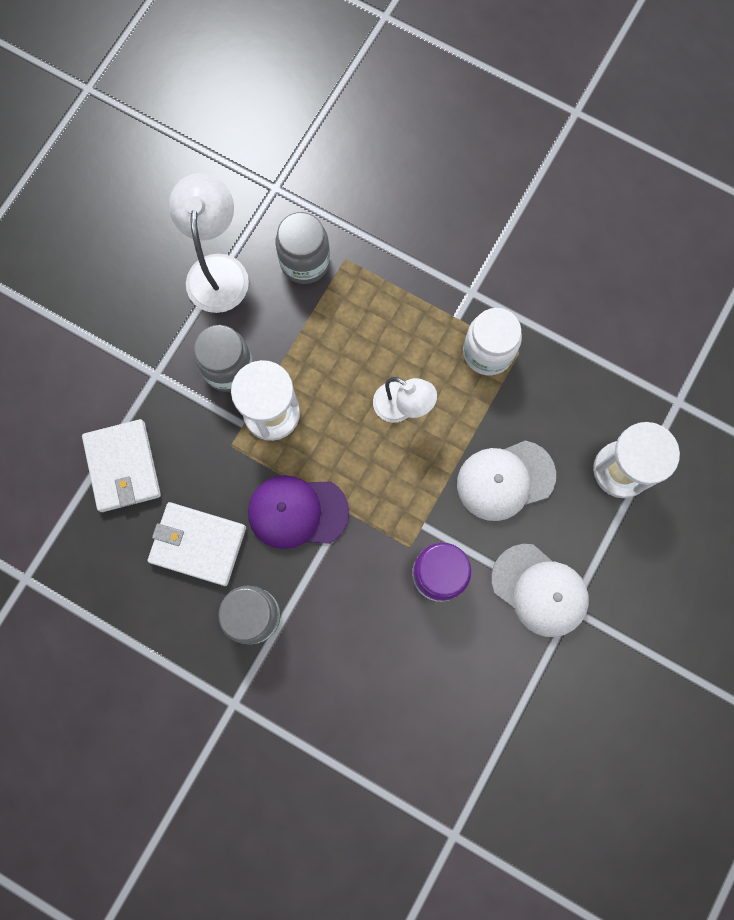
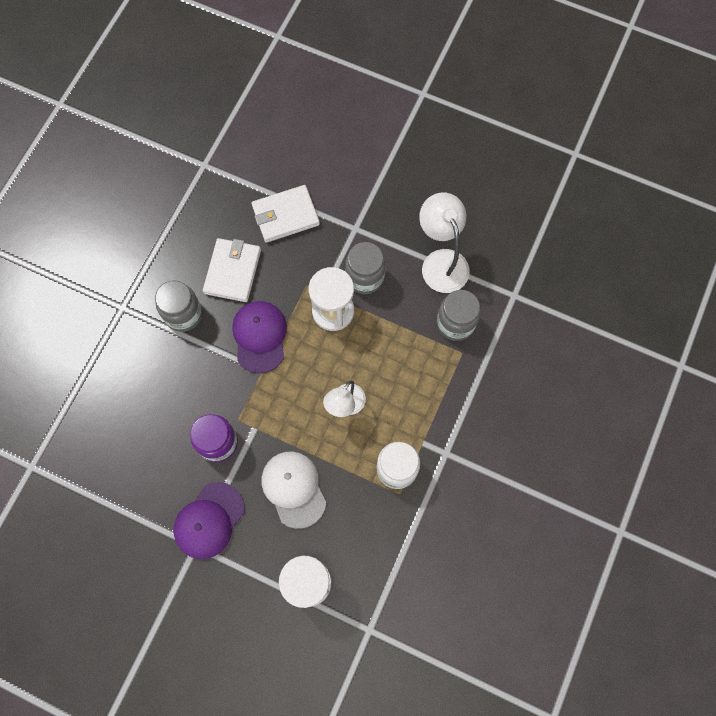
camera: 85 degrees right, 5 degrees down
(218, 270) = (441, 261): white lamp -> white lamp turned 105 degrees counterclockwise
(539, 590) = (209, 520): white cap -> purple cap

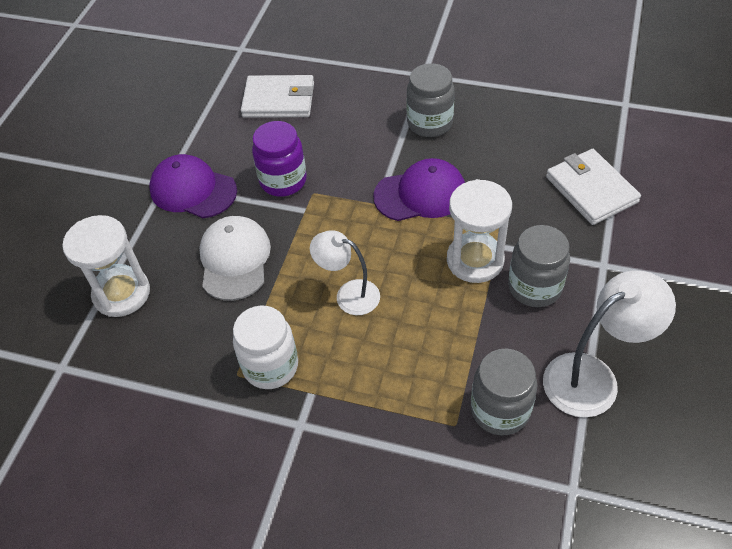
camera: 85 degrees right, 20 degrees down
(233, 271) = (497, 154): white wallet -> white wallet (279, 100)
(294, 489) = (235, 260): white cap -> white cap turned 60 degrees counterclockwise

